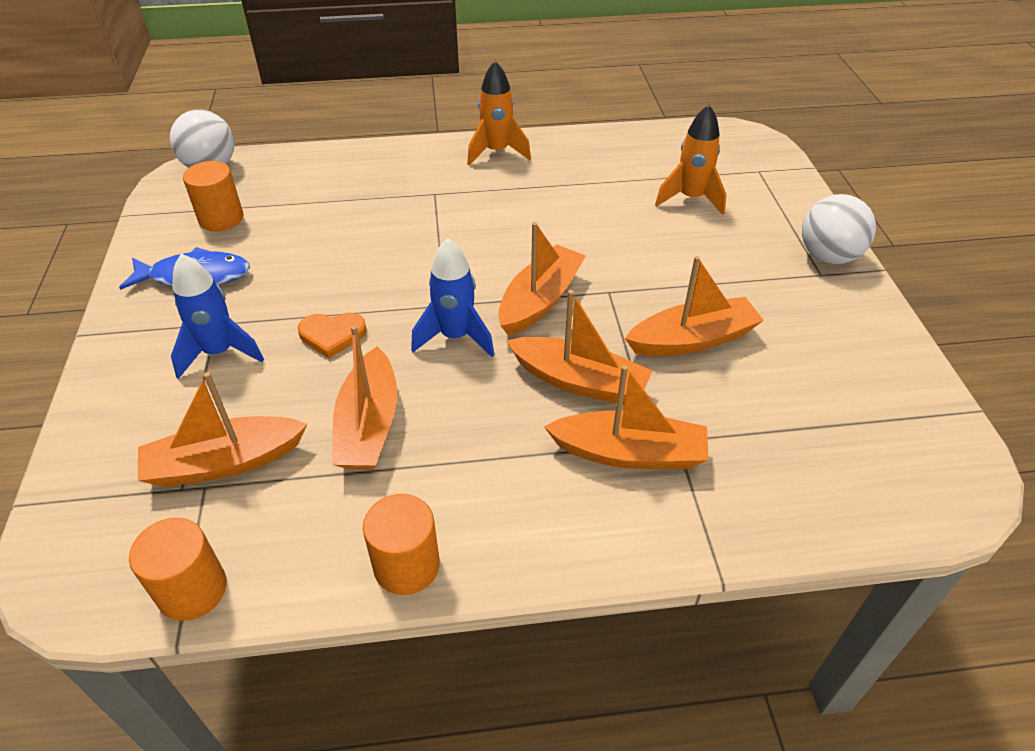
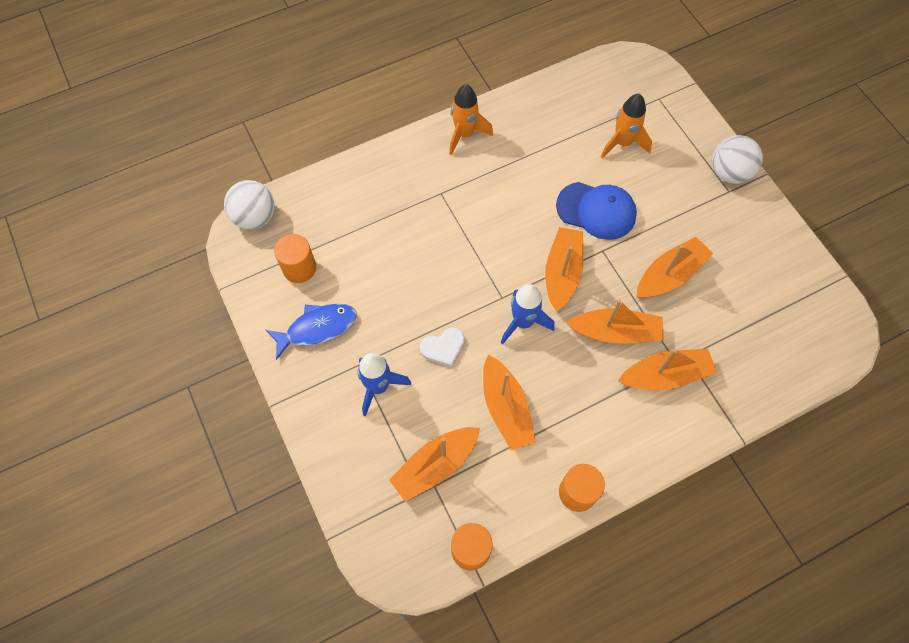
camera: 20 degrees left, 20 degrees up
(332, 335) = (443, 348): orange heart -> white heart
(622, 251) = (596, 210): none -> blue cap

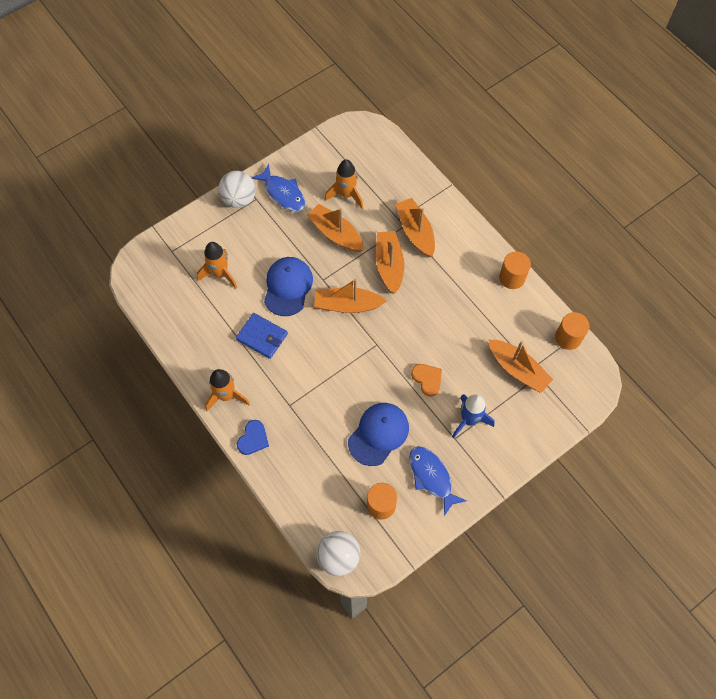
camera: 100 degrees left, 0 degrees up
(384, 280) = (378, 434): none -> blue cap
(408, 154) = (253, 439): none -> blue heart
(443, 348) = (427, 379): white heart -> orange heart
(506, 408) = (464, 329): orange boat -> none
(523, 322) = (394, 327): blue rocket -> none
(532, 176) = (262, 337): none -> blue wallet
(731, 297) = (346, 195): none -> orange rocket
(736, 222) = (283, 193): none -> blue fish

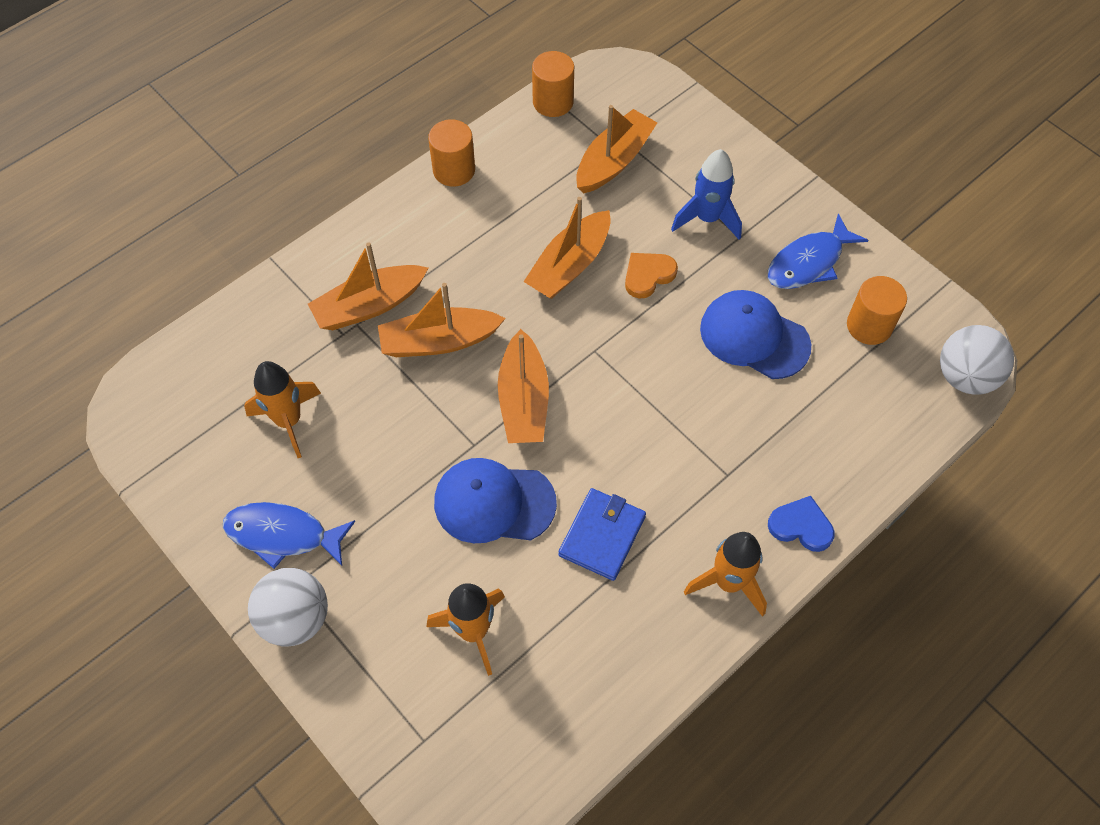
camera: 95 degrees left, 5 degrees down
(283, 193) = (282, 535): blue fish -> blue fish turned 120 degrees counterclockwise
(336, 234) = (375, 432): orange boat -> orange boat (569, 265)

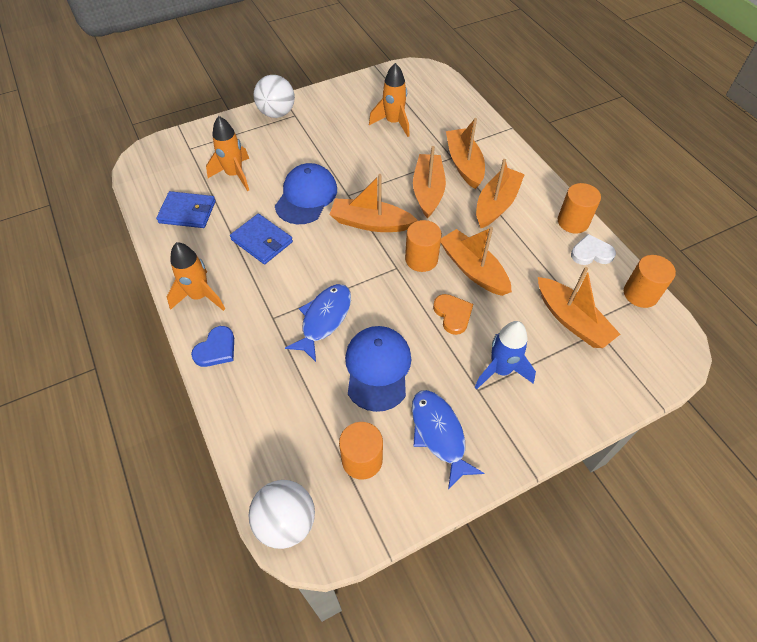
camera: 105 degrees right, 5 degrees down
(282, 535) = (325, 114): blue fish -> blue fish (324, 319)
(443, 256) = (496, 204): none -> orange boat
(503, 149) = (591, 253): none -> white heart
(571, 325) = (421, 259): none -> orange cylinder
(577, 673) = (187, 212): none -> blue wallet
(754, 337) = (377, 368): blue cap -> blue cap turned 45 degrees counterclockwise

